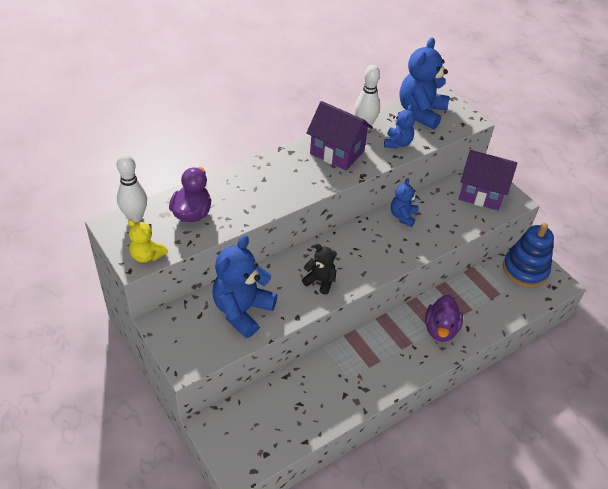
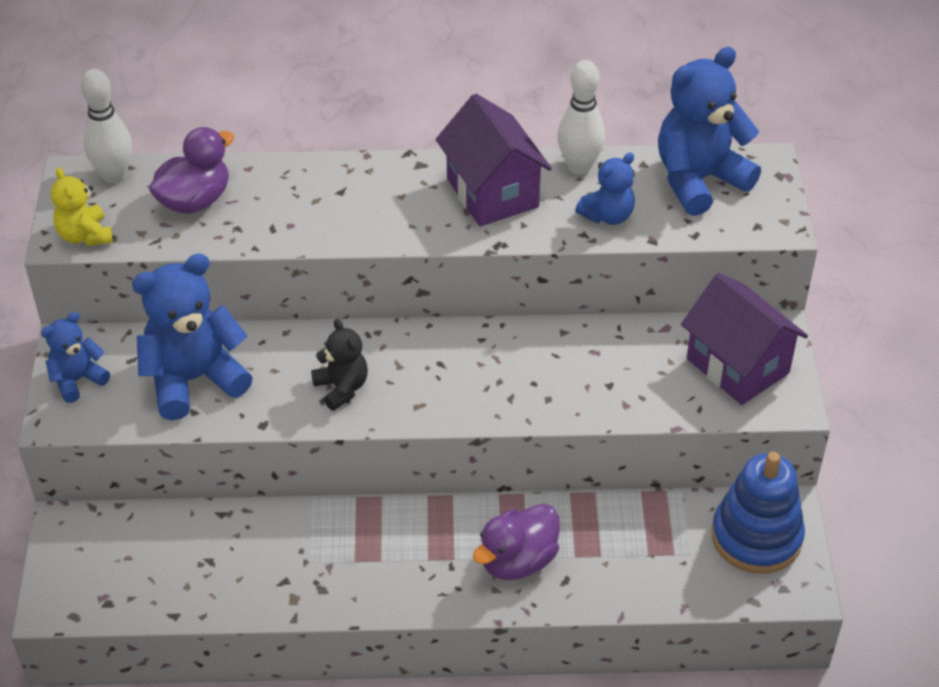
camera: 35 degrees right, 0 degrees up
(403, 216) = (564, 346): blue teddy bear -> blue teddy bear (77, 380)

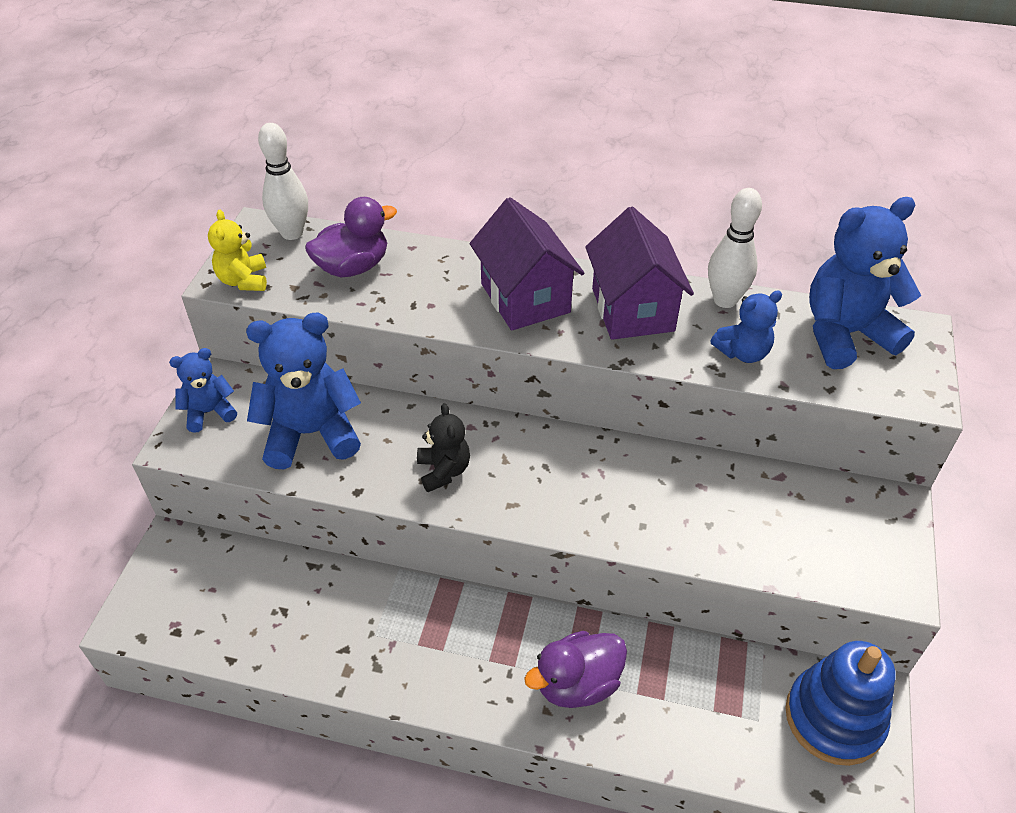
camera: 15 degrees right, 0 degrees up
(737, 366) = (849, 533): purple house -> purple house (525, 298)

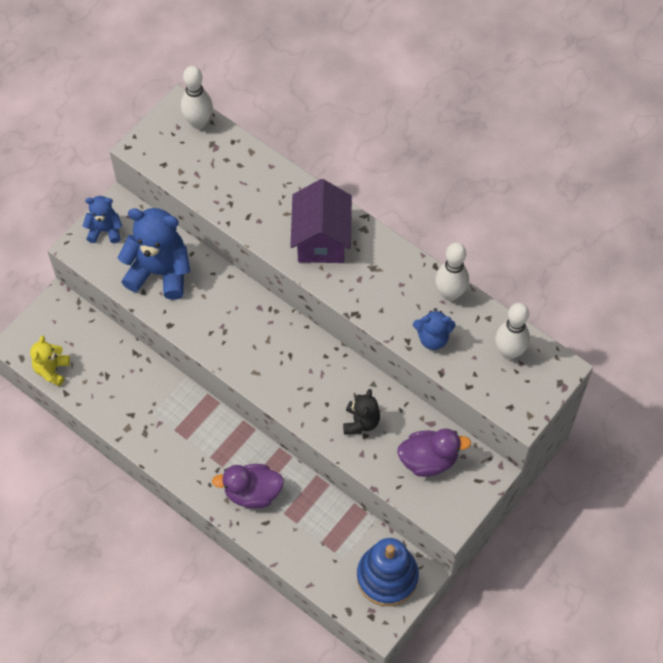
camera: 25 degrees right, 15 degrees up
(243, 280) = (151, 153): yellow teddy bear -> yellow teddy bear (52, 370)
(353, 267) = (225, 169): purple duck -> purple duck (428, 460)
(443, 471) = (227, 332): black teddy bear -> black teddy bear (361, 422)
(632, 309) = (384, 277): purple house -> none
(845, 334) = (509, 352): blue teddy bear -> white bowling pin

